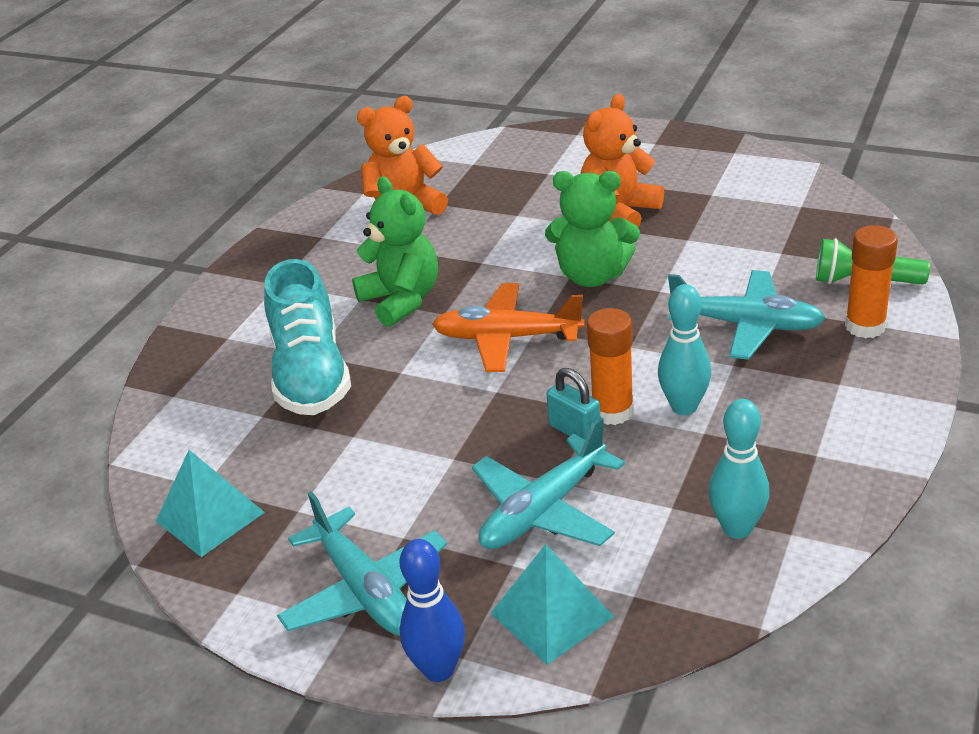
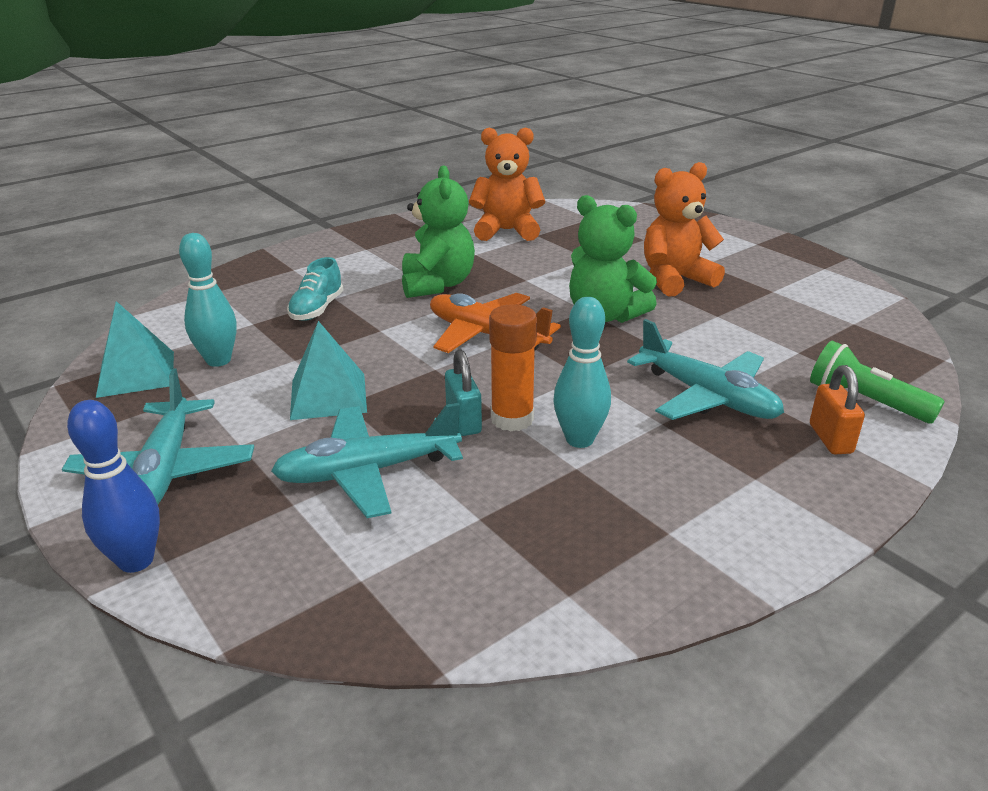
camera: 25 degrees right, 5 degrees down
(311, 374) = (317, 309): turquoise shoe -> turquoise shoe, size x0.53
(551, 614) = (274, 561): turquoise pyramid -> turquoise pyramid (328, 396)
(737, 528) = (520, 565): turquoise bowling pin -> turquoise bowling pin (218, 360)
(865, 326) = (830, 439): orange glue stick -> orange padlock

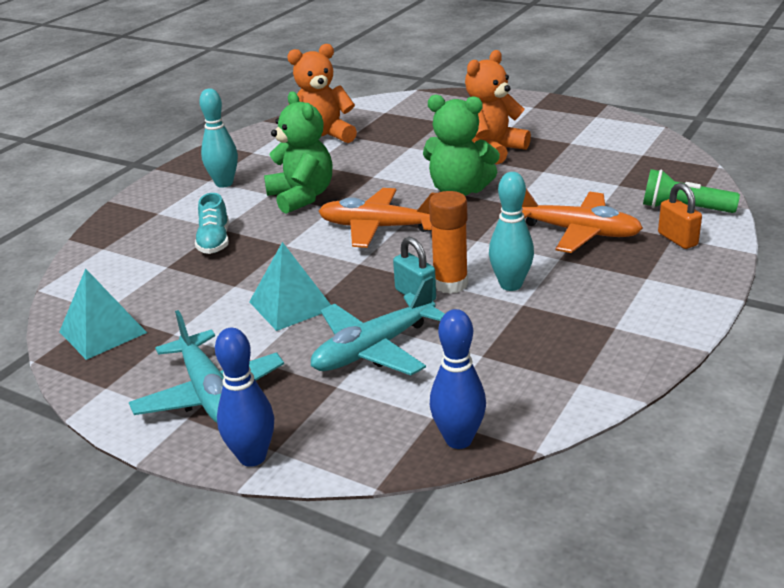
camera: 20 degrees left, 0 degrees up
(218, 360) = (167, 303): turquoise bowling pin -> turquoise bowling pin (224, 183)
(364, 621) = (458, 440): none -> blue bowling pin
(707, 396) = (578, 232): turquoise plane -> orange plane

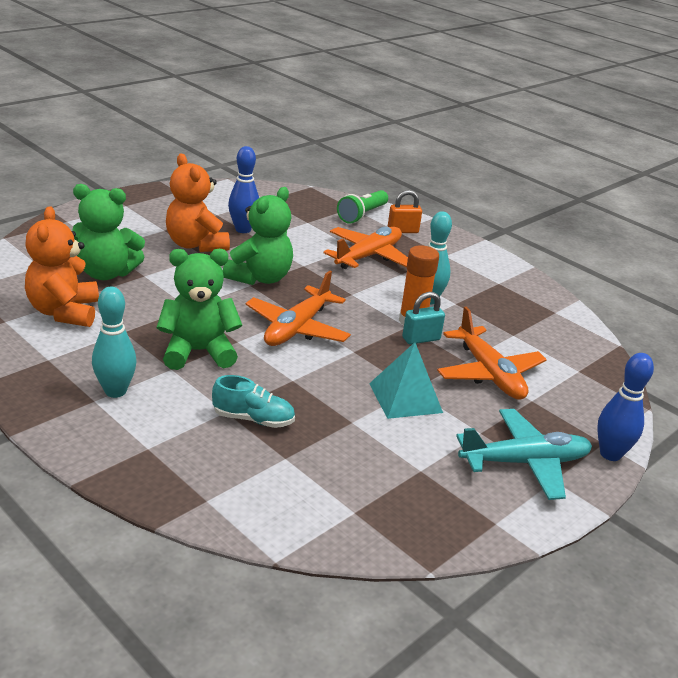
camera: 80 degrees left, 0 degrees up
(102, 332) = (397, 516): turquoise pyramid -> none
(373, 349) = (489, 374): turquoise plane -> orange plane
(398, 134) = (106, 273): none -> green teddy bear
(458, 440) = (605, 367): blue bowling pin -> blue bowling pin (243, 229)

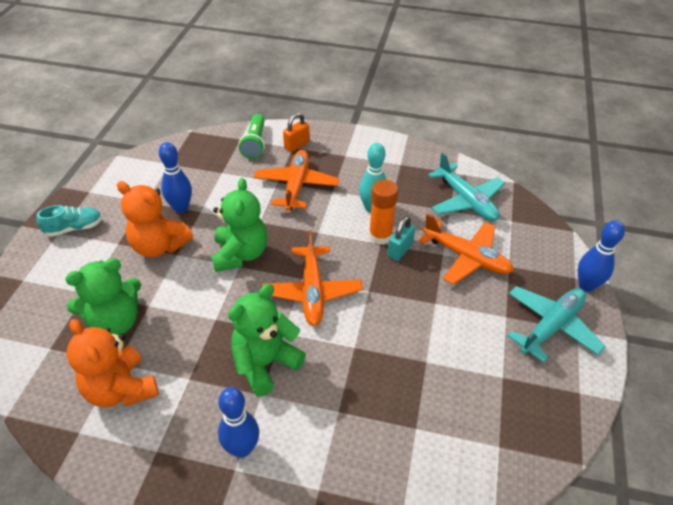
camera: 30 degrees left, 15 degrees up
(115, 391) = (242, 448): turquoise bowling pin -> blue bowling pin
(253, 419) = (363, 406): turquoise shoe -> turquoise shoe (74, 228)
(405, 397) = (438, 315): turquoise pyramid -> none
(542, 336) = (466, 201): none -> turquoise plane

